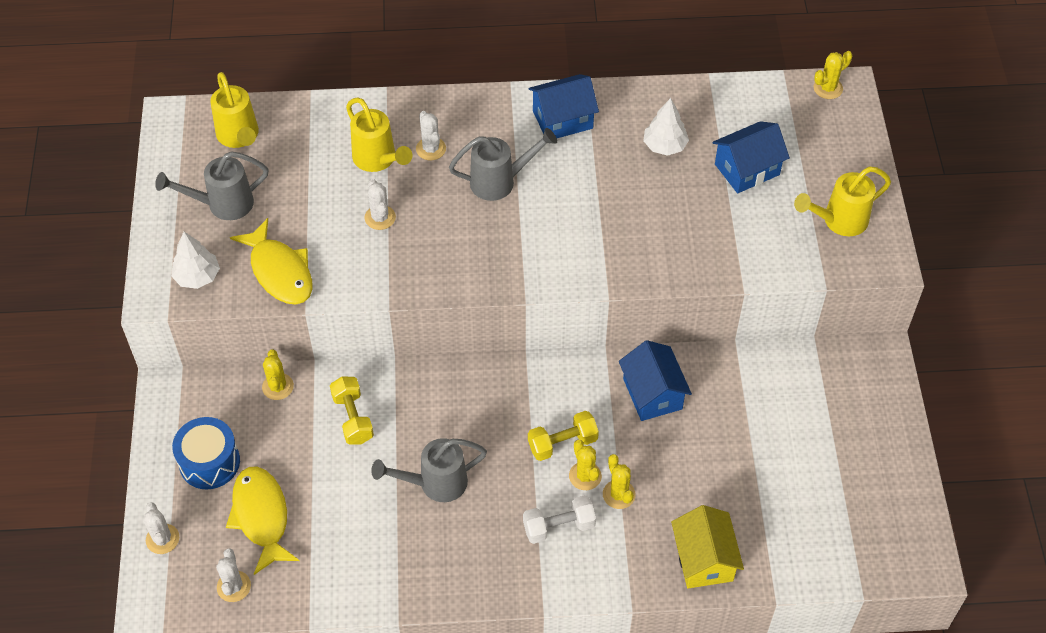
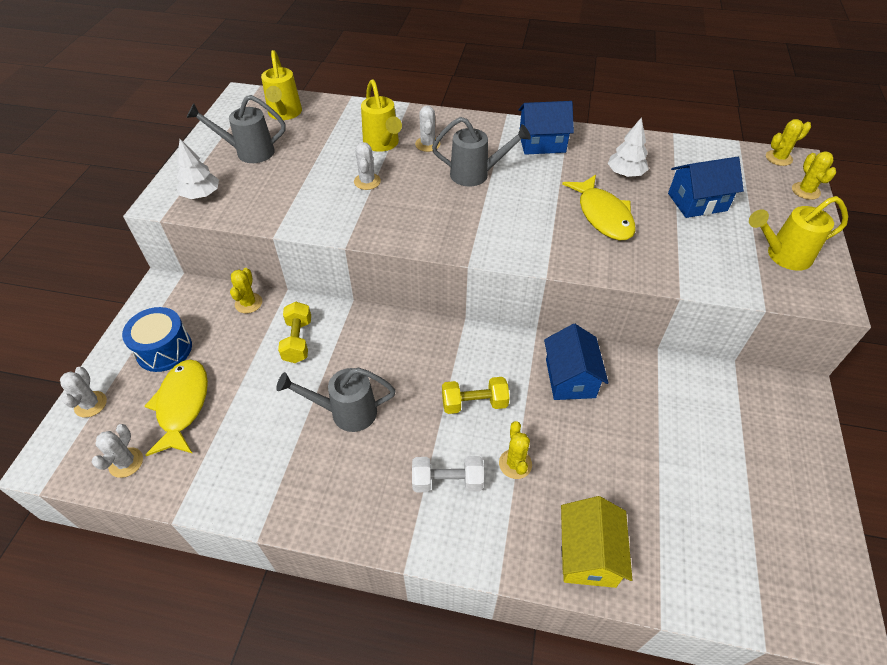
camera: 15 degrees right, 5 degrees down
(280, 271) = (268, 203): yellow fish -> yellow fish (603, 215)
(585, 476) = (487, 438): yellow cactus -> yellow cactus (805, 191)

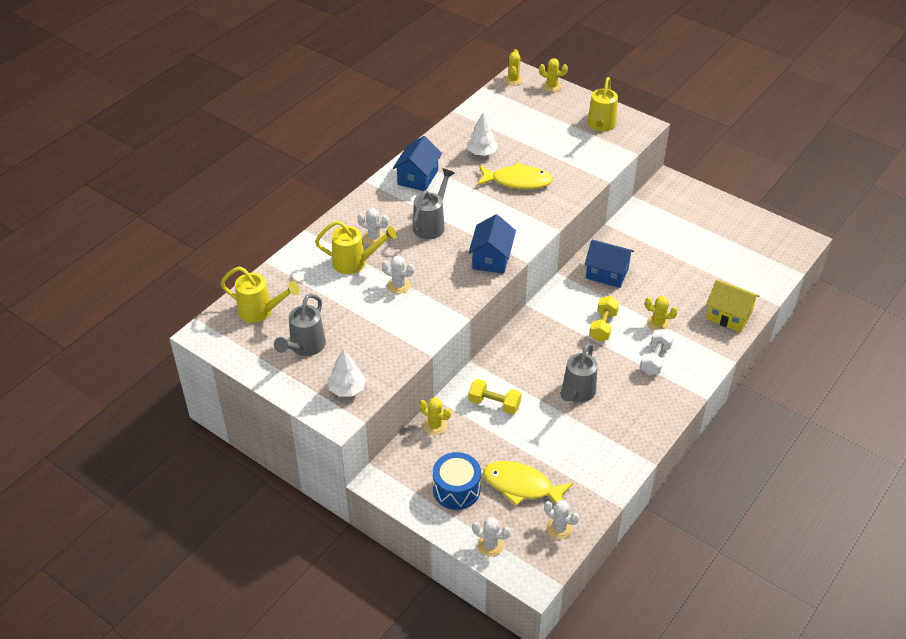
camera: 65 degrees left, 5 degrees down
(697, 202) = (532, 135): blue house -> blue house (491, 258)

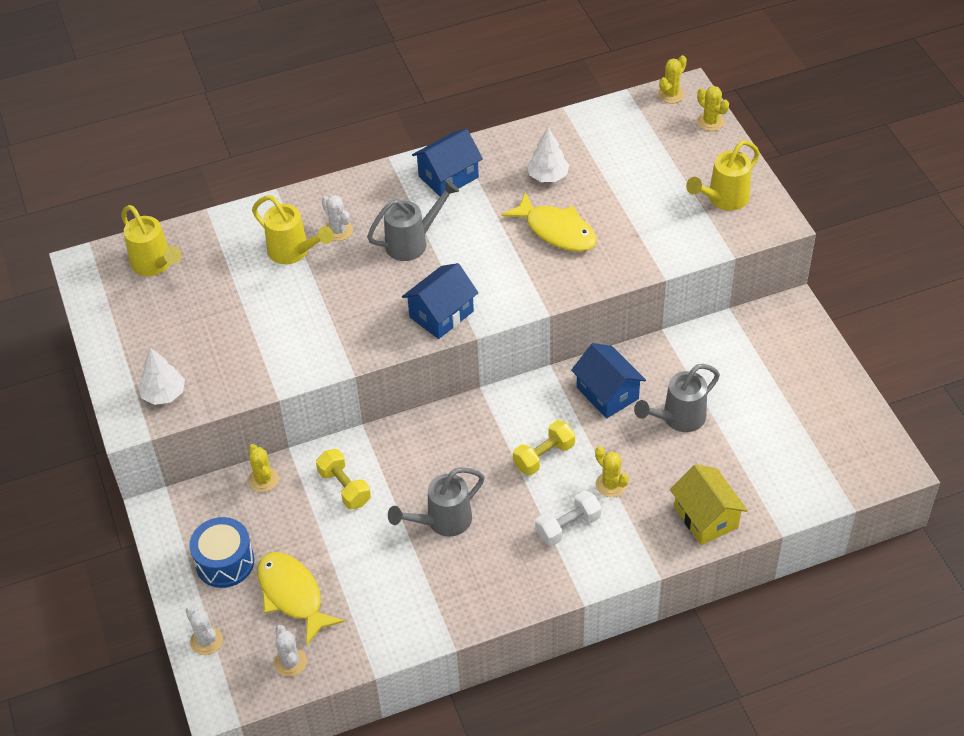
camera: 35 degrees right, 5 degrees up
(304, 347) = (163, 326): grey watering can -> grey watering can (678, 419)
(398, 285) = (315, 300): white cactus -> none

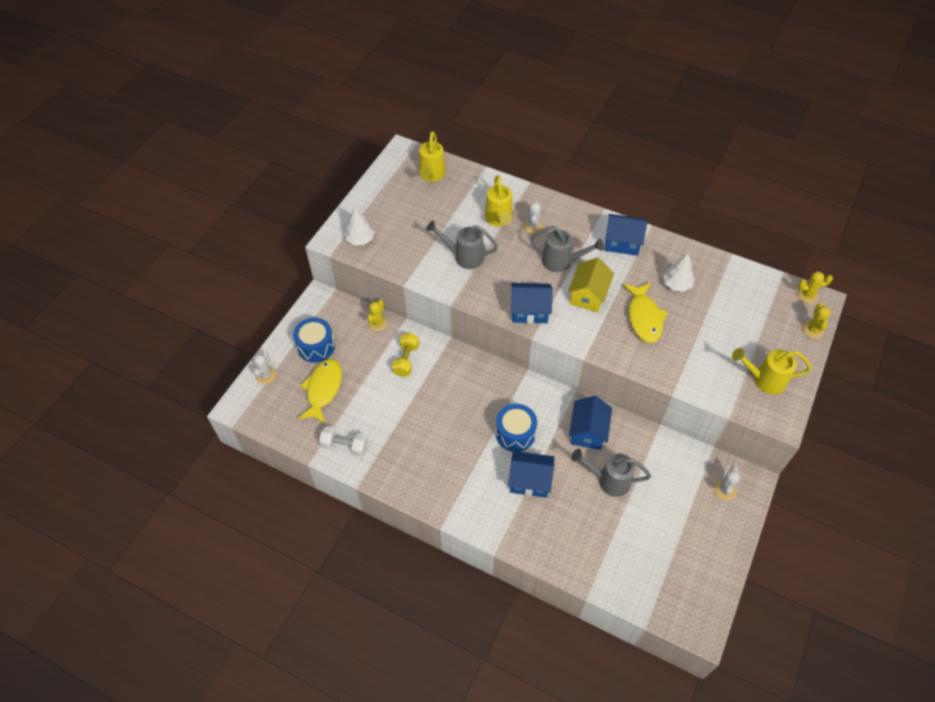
camera: 45 degrees right, 5 degrees up
(290, 662) = (284, 420): white cactus -> white cactus (724, 490)
(442, 522) = (427, 419): grey watering can -> grey watering can (464, 256)
(544, 456) = (515, 433): yellow dumbbell -> blue drum
(568, 526) = (482, 481): white dumbbell -> white dumbbell (345, 446)
(610, 485) = (530, 481): yellow cactus -> blue house
(706, 517) = (557, 547): yellow house -> yellow house (588, 295)

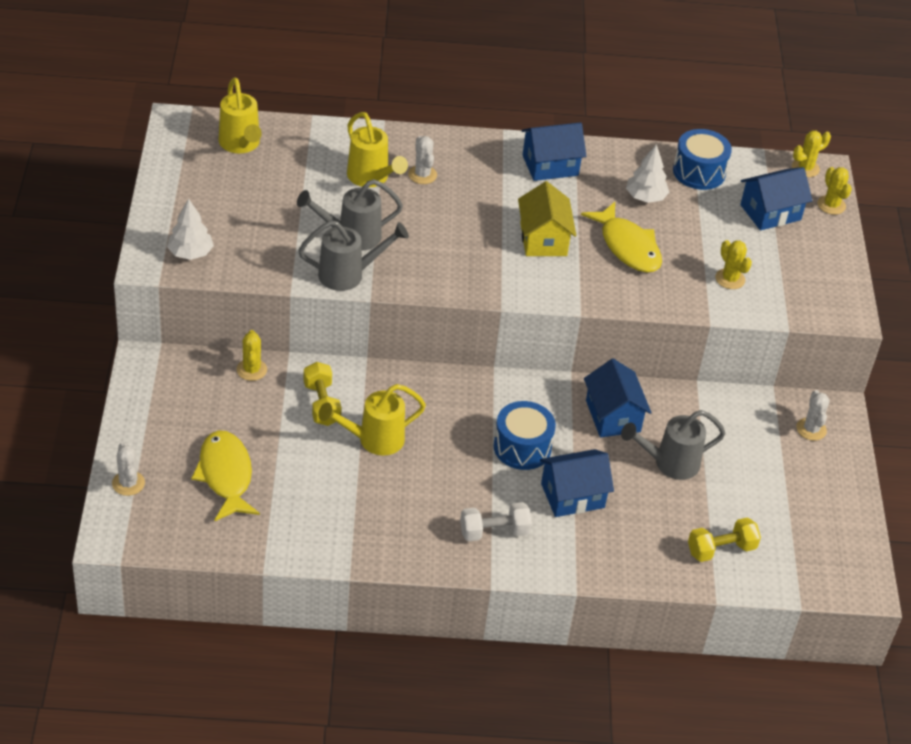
camera: 30 degrees left, 10 degrees down
(316, 346) = (180, 425): blue drum -> blue drum (699, 172)
(345, 446) = (301, 534): white dumbbell -> white dumbbell (494, 532)
(529, 311) = (479, 278): blue house -> blue house (770, 212)
(561, 262) = (486, 208): grey watering can -> grey watering can (348, 275)
(611, 559) = (721, 549): none -> yellow dumbbell
(705, 364) = (730, 279): none -> yellow cactus
(764, 380) = (805, 276): yellow watering can -> yellow watering can (373, 440)

